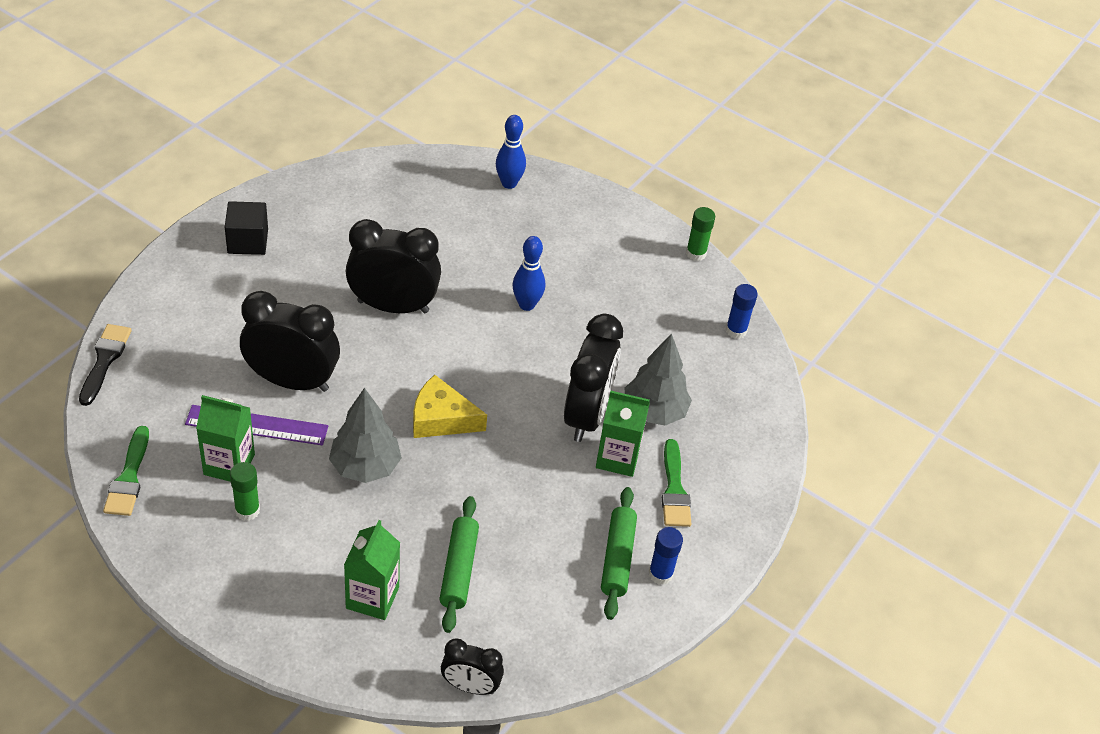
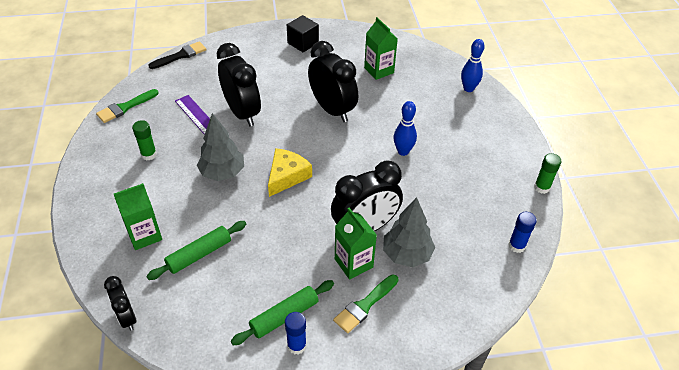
camera: 50 degrees right, 0 degrees up
(229, 464) = (169, 130): green carton -> green carton (379, 70)
(441, 418) = (287, 176): yellow cheese -> yellow cheese turned 60 degrees clockwise

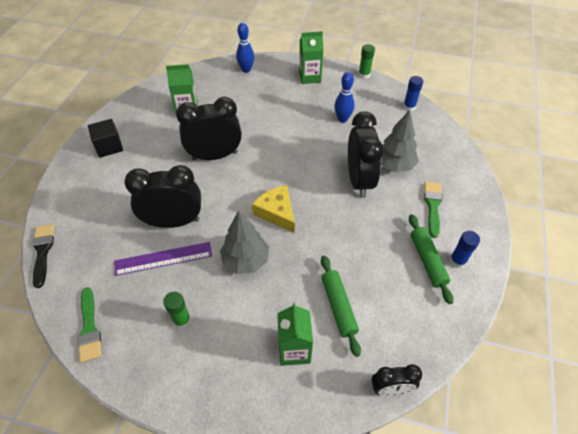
camera: 65 degrees left, 5 degrees up
(353, 263) = (390, 199): green carton -> green carton (310, 77)
(365, 305) = (432, 206): green brush -> green brush turned 150 degrees counterclockwise
(403, 151) = (290, 130): blue bowling pin -> blue bowling pin (342, 119)

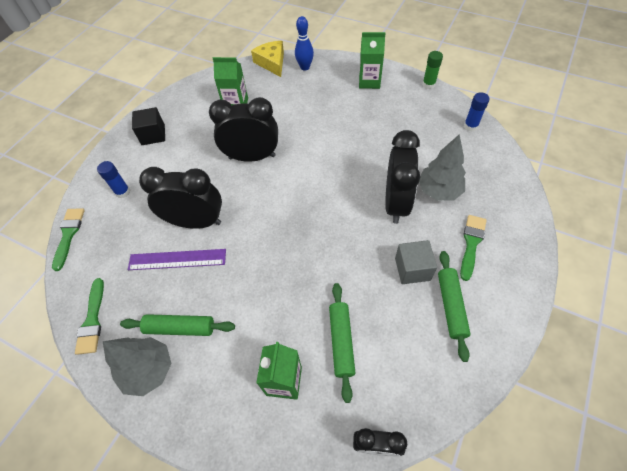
camera: 15 degrees right, 5 degrees up
(43, 252) = (68, 235): black brush -> green brush
(182, 320) = (180, 328): green glue stick -> green rolling pin
(246, 260) = (257, 274): grey tree -> grey tree (149, 370)
(277, 212) = (300, 227): yellow cheese -> yellow cheese (272, 63)
(342, 119) = (393, 132): blue bowling pin -> none
(387, 235) = (412, 269): none -> grey cube
(457, 261) = (485, 312): blue glue stick -> blue glue stick (123, 192)

